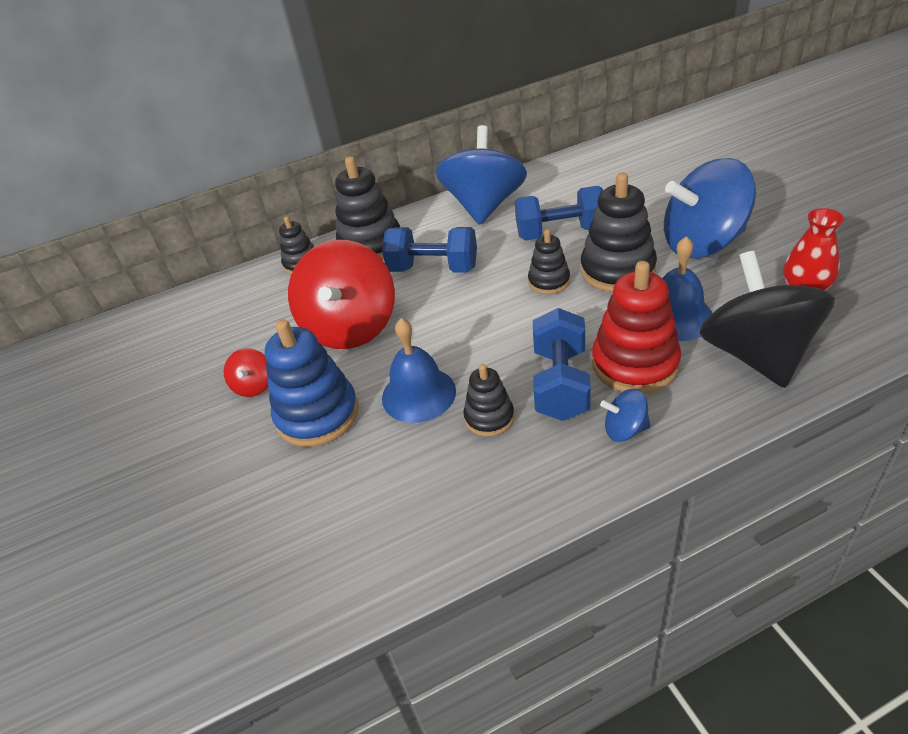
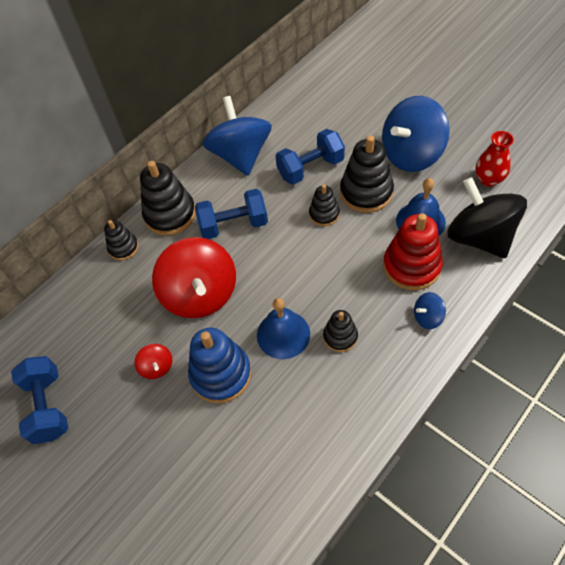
camera: 25 degrees left, 15 degrees up
(560, 384) = (373, 296): blue dumbbell -> blue dumbbell (48, 406)

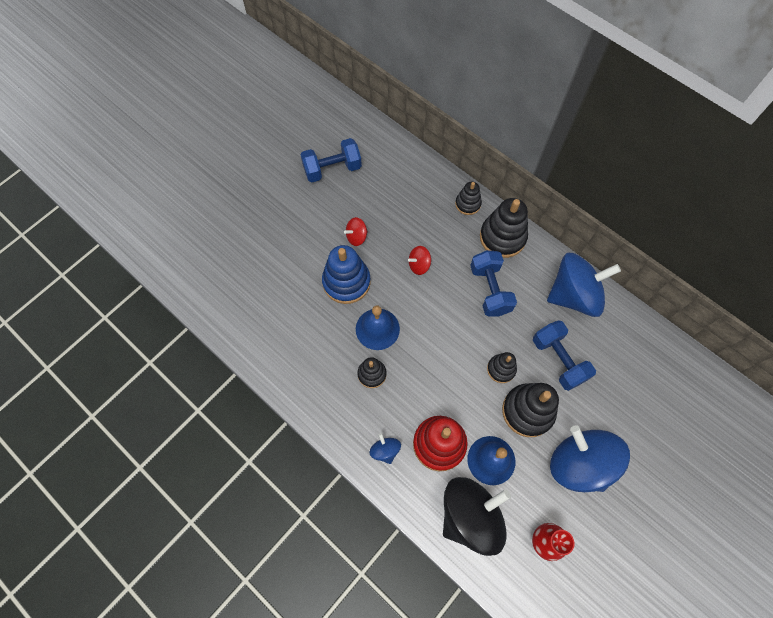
camera: 85 degrees right, 10 degrees up
(200, 294) = (419, 265): red spinning top -> red spinning top, size x0.43

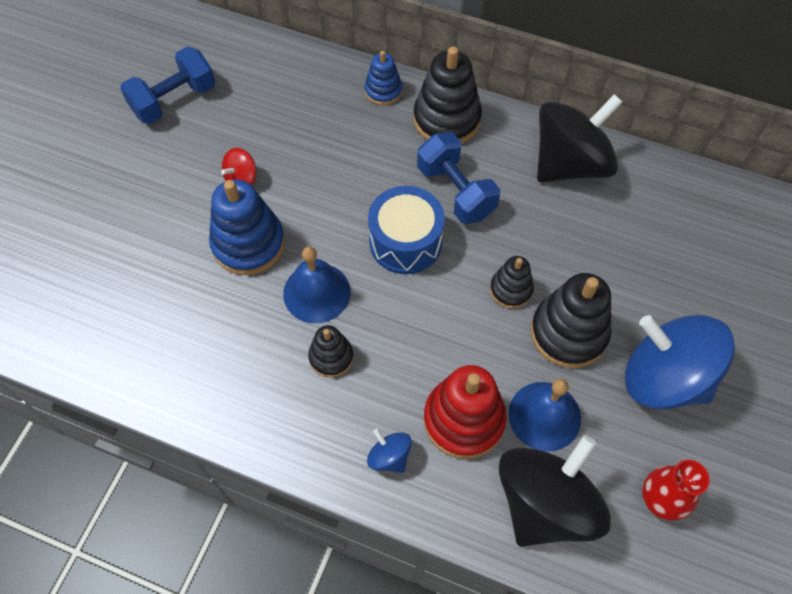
camera: 20 degrees left, 5 degrees down
(419, 265) = (345, 189): red spinning top -> none
(445, 313) = (405, 241): none -> blue drum
(468, 204) = (383, 91): black stacking toy -> blue stacking toy
(558, 360) = (583, 252): blue dumbbell -> none
(574, 295) = (570, 163): blue spinning top -> black spinning top

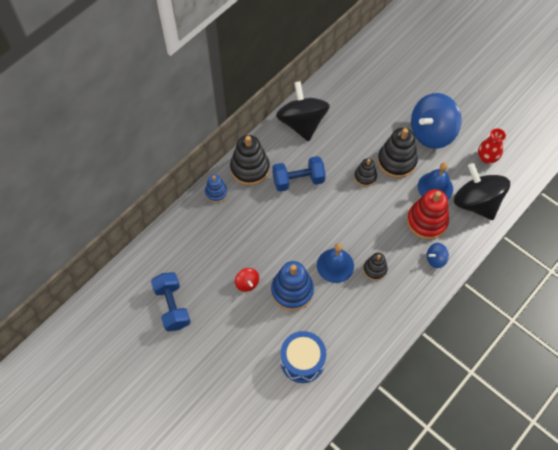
camera: 70 degrees left, 0 degrees up
(405, 241) = (320, 214): blue drum -> blue drum (302, 361)

